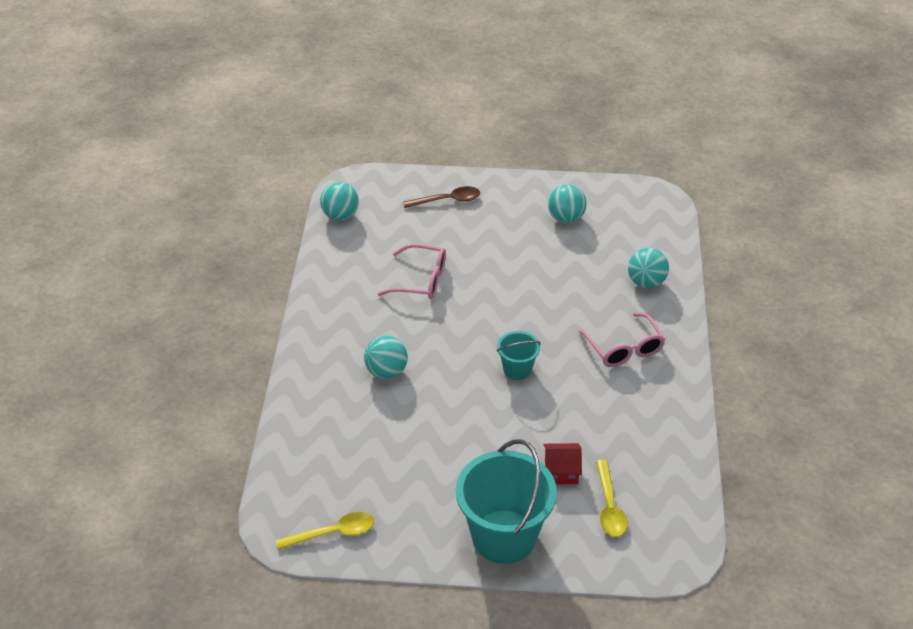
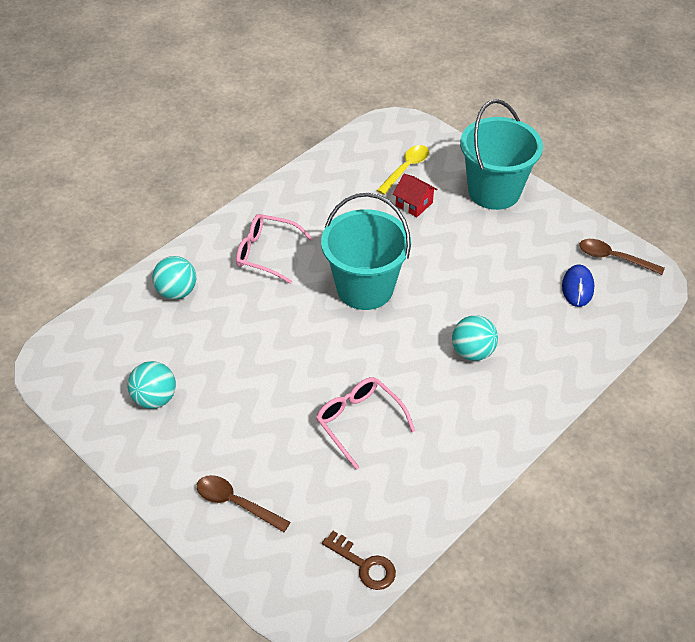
camera: 140 degrees left, 5 degrees up
(333, 533) = (614, 258): yellow spoon -> brown spoon
(340, 215) = (364, 565): turquoise ball -> brown key
(345, 480) = (577, 288): none -> blue mouse
(517, 369) = (365, 288): turquoise bucket -> turquoise bucket, size x2.04
(624, 349) = (266, 253): pink glasses -> pink glasses turned 90 degrees counterclockwise

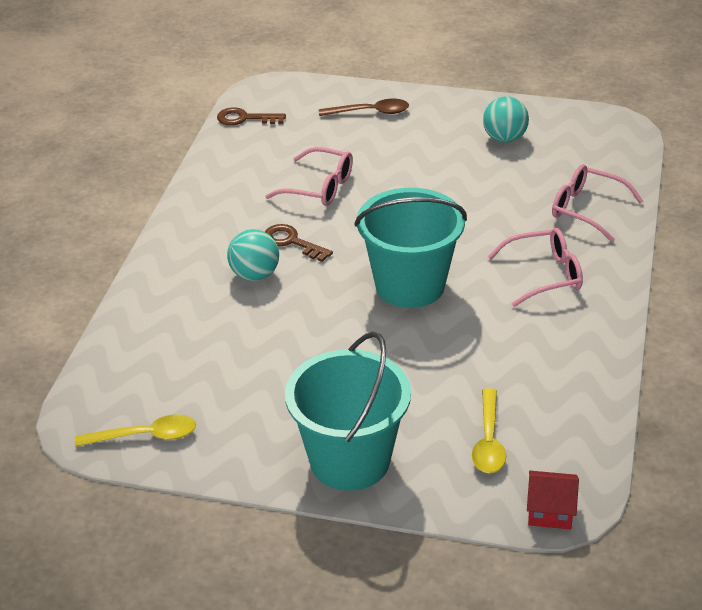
camera: 150 degrees right, 10 degrees down
(177, 292) = (586, 209): turquoise ball -> pink glasses
(414, 204) = (437, 397): red house -> red house (550, 511)
(423, 371) = (292, 242): none -> brown key
(577, 288) = (175, 381): blue mouse -> none
(614, 258) = (145, 436): brown spoon -> yellow spoon

